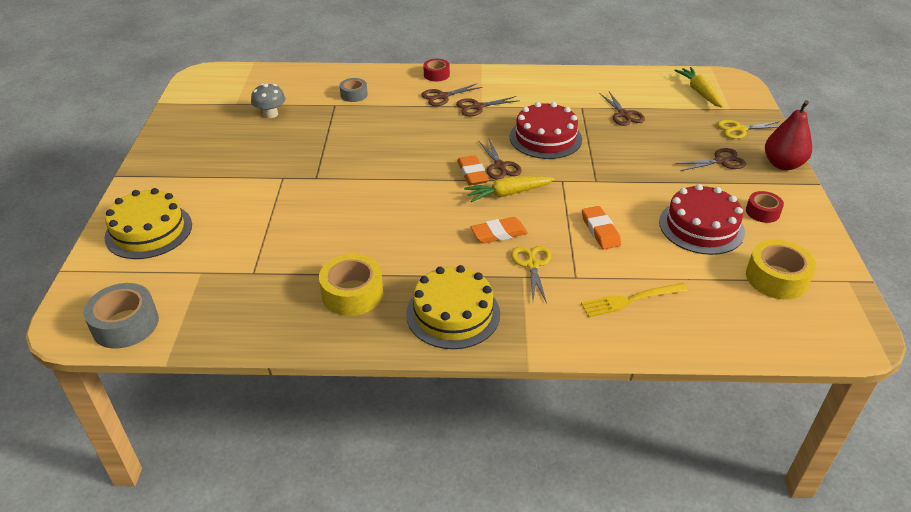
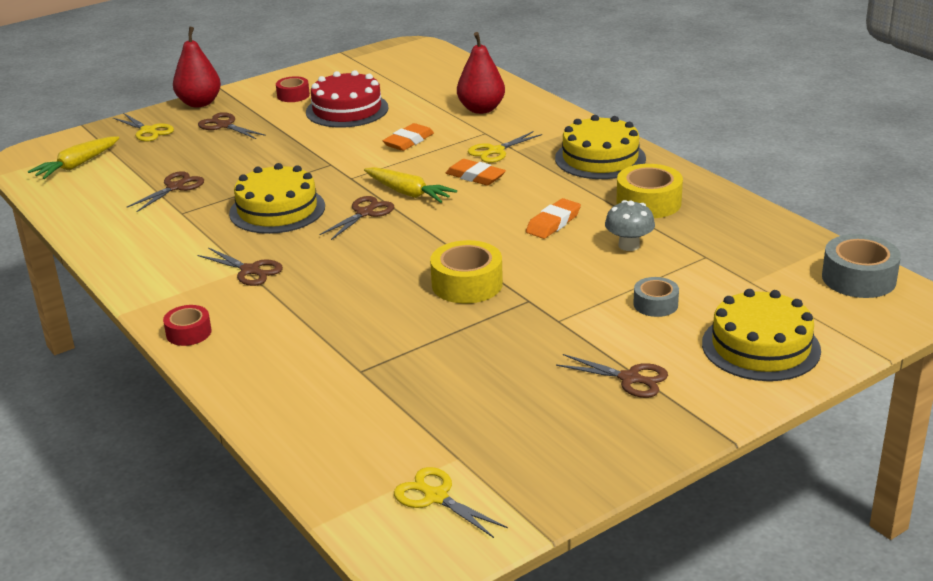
camera: 125 degrees left, 10 degrees down
(223, 90) = (435, 497): none -> yellow scissors
(270, 114) = (446, 408): grey mushroom -> grey mushroom (629, 245)
(354, 95) = (316, 369): grey tape -> grey tape (655, 304)
(442, 96) = (248, 303): brown scissors -> brown scissors (630, 379)
(472, 173) = (398, 221): orange eraser -> orange eraser (553, 223)
(545, 138) = (277, 210): red cake -> yellow cake
(631, 300) = (481, 109): yellow fork -> red pear
(776, 278) = (380, 75): yellow tape -> yellow tape (467, 284)

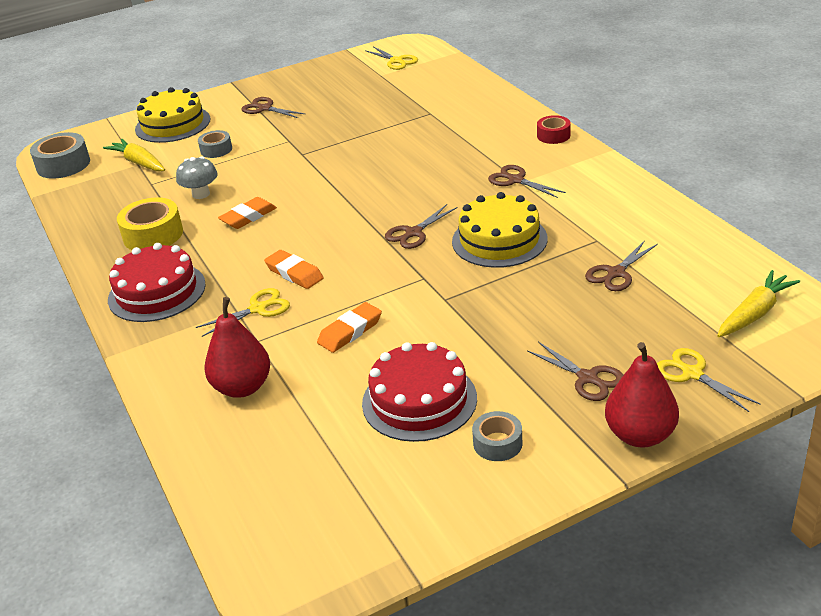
camera: 170 degrees left, 5 degrees up
(293, 95) = (497, 443): red tape -> grey tape
(408, 193) = (367, 255): yellow carrot -> yellow carrot (139, 163)
(467, 284) = (342, 166): yellow tape -> none
(600, 158) = (157, 292): yellow cake -> red cake

